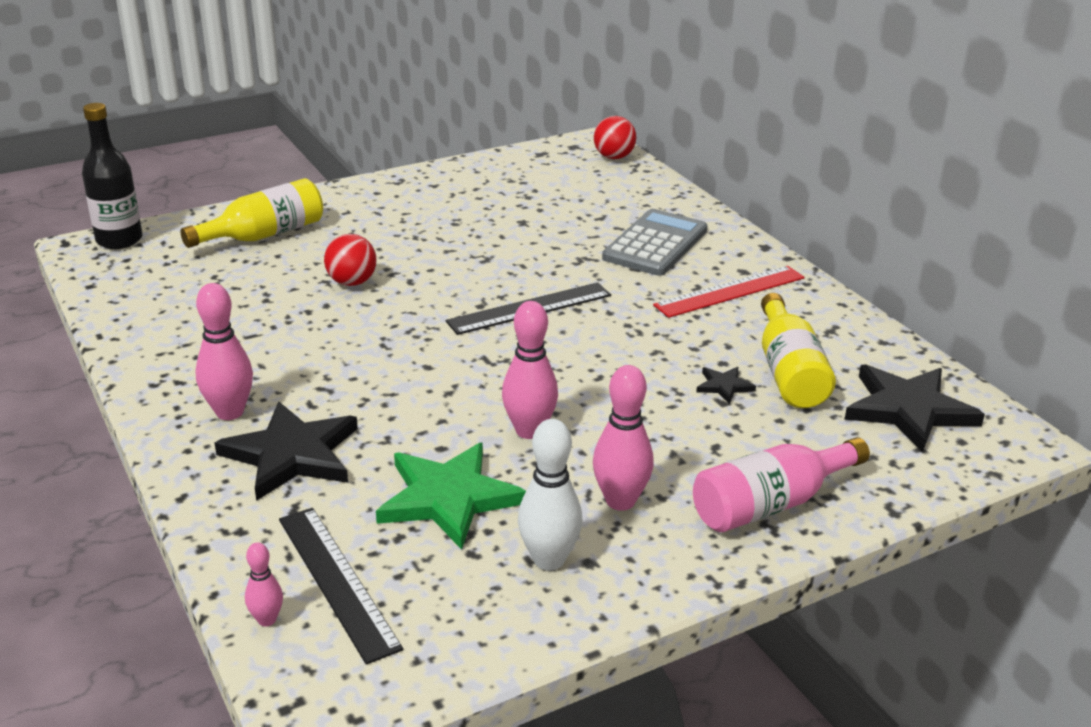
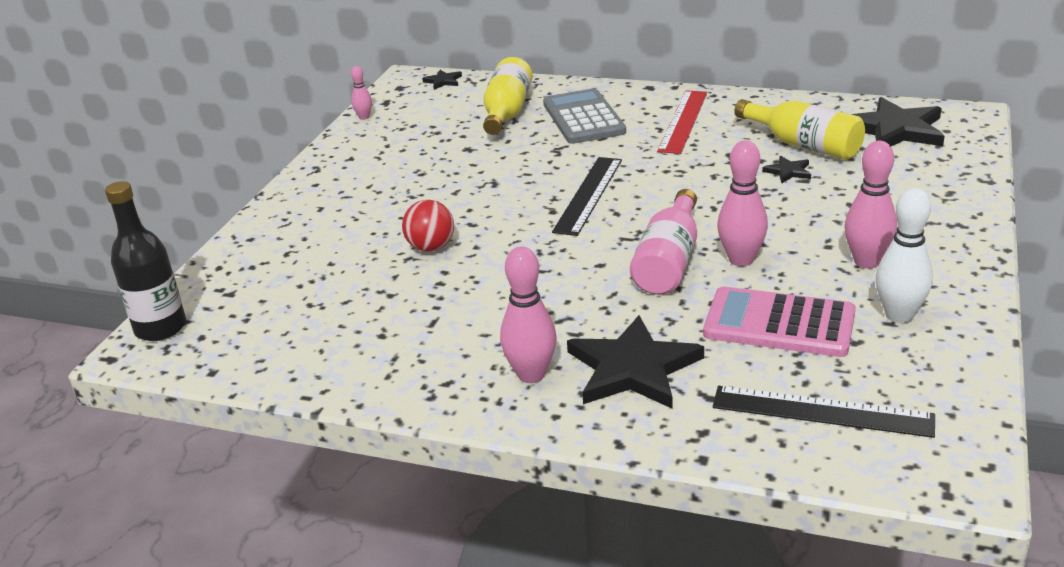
camera: 40 degrees left, 0 degrees up
(264, 235) = (287, 256): yellow bottle -> yellow bottle (507, 112)
(267, 620) = (832, 462): pink bowling pin -> pink bowling pin (364, 117)
(448, 498) = (779, 324): green star -> pink calculator
(613, 157) = (443, 81): red ball -> black star
(770, 504) = (934, 214): pink bottle -> pink bottle (668, 262)

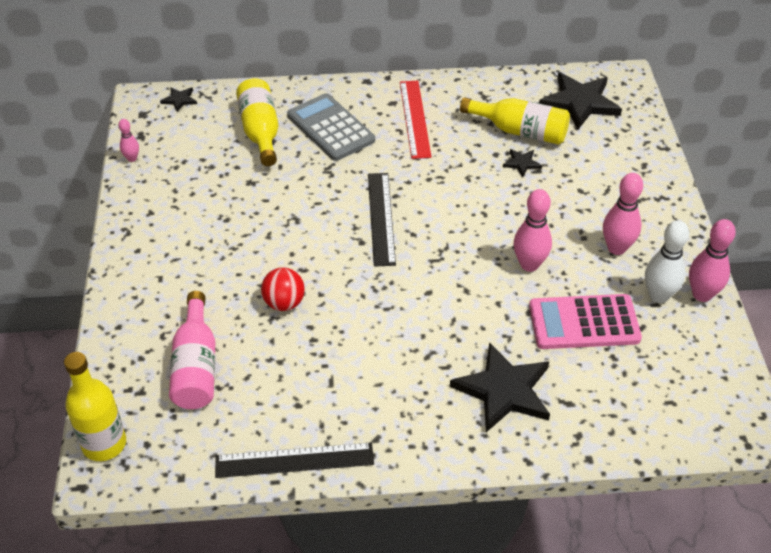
camera: 25 degrees left, 15 degrees up
(160, 328) = (104, 444): black bottle -> yellow bottle
(531, 374) = (434, 415): pink bowling pin -> pink bowling pin (702, 294)
(668, 262) = (478, 278): pink bottle -> pink bottle (196, 367)
(822, 411) = (646, 396): black ruler -> black ruler (294, 460)

